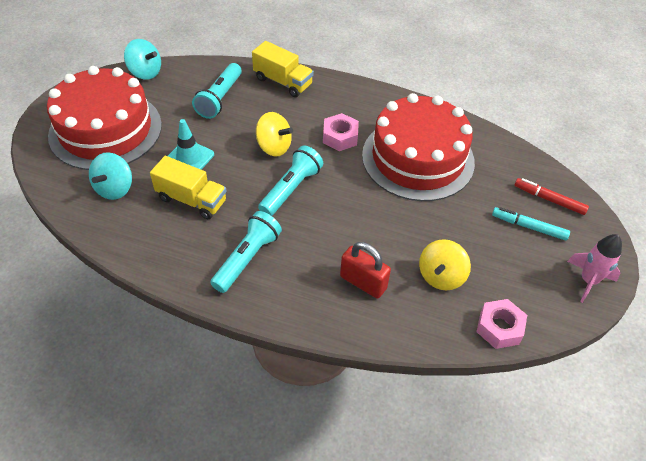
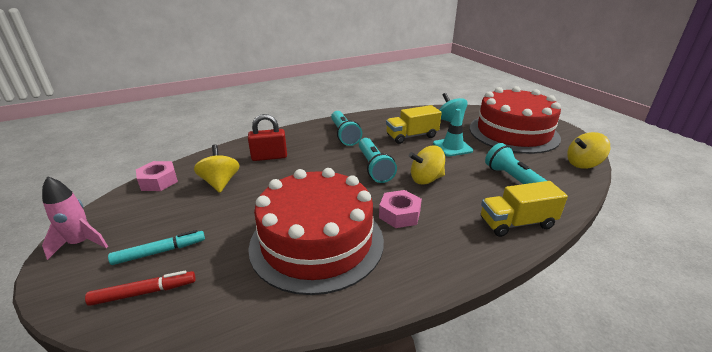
camera: 135 degrees right, 20 degrees down
(145, 72) = (583, 164): turquoise spinning top -> yellow spinning top

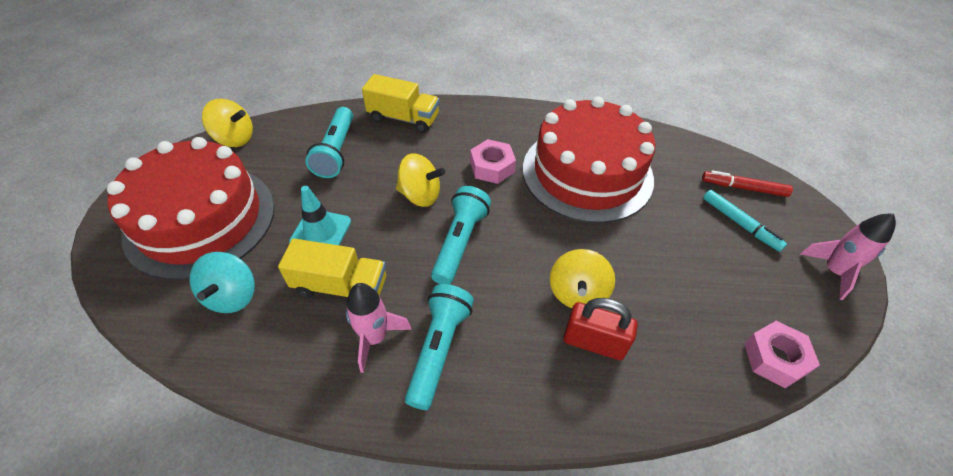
camera: 150 degrees left, 20 degrees up
(160, 252) = (740, 224): turquoise marker -> turquoise marker turned 135 degrees counterclockwise
(220, 183) = (678, 309): yellow spinning top -> yellow spinning top (577, 293)
(375, 130) = (375, 338): none -> pink rocket

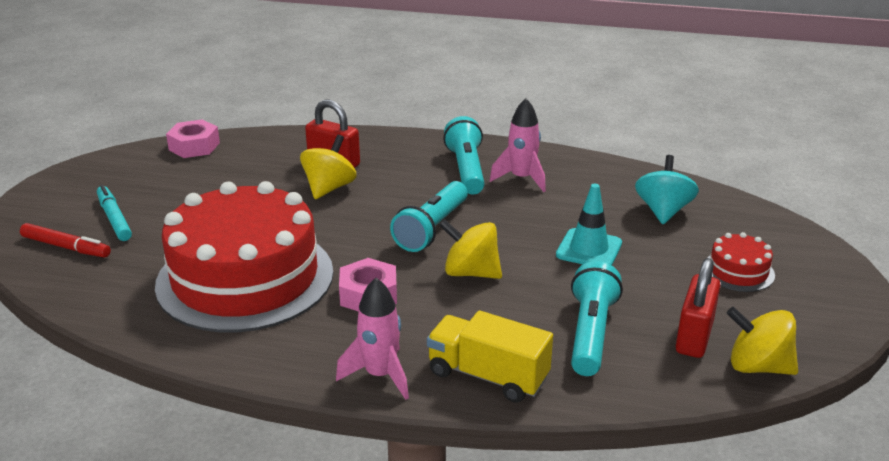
camera: 170 degrees left, 20 degrees down
(201, 220) = (738, 271): red cake -> red cake, size x0.40
(266, 155) = (694, 337): none -> red padlock
(340, 286) = (558, 209): yellow truck -> none
(439, 349) = (466, 169): turquoise flashlight -> turquoise flashlight turned 150 degrees clockwise
(833, 271) = (72, 181): pink rocket -> pink rocket (380, 375)

